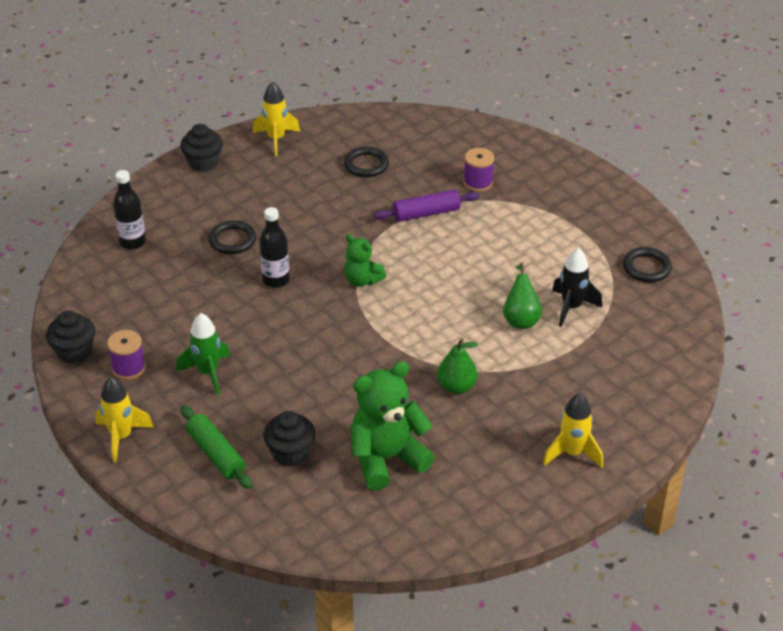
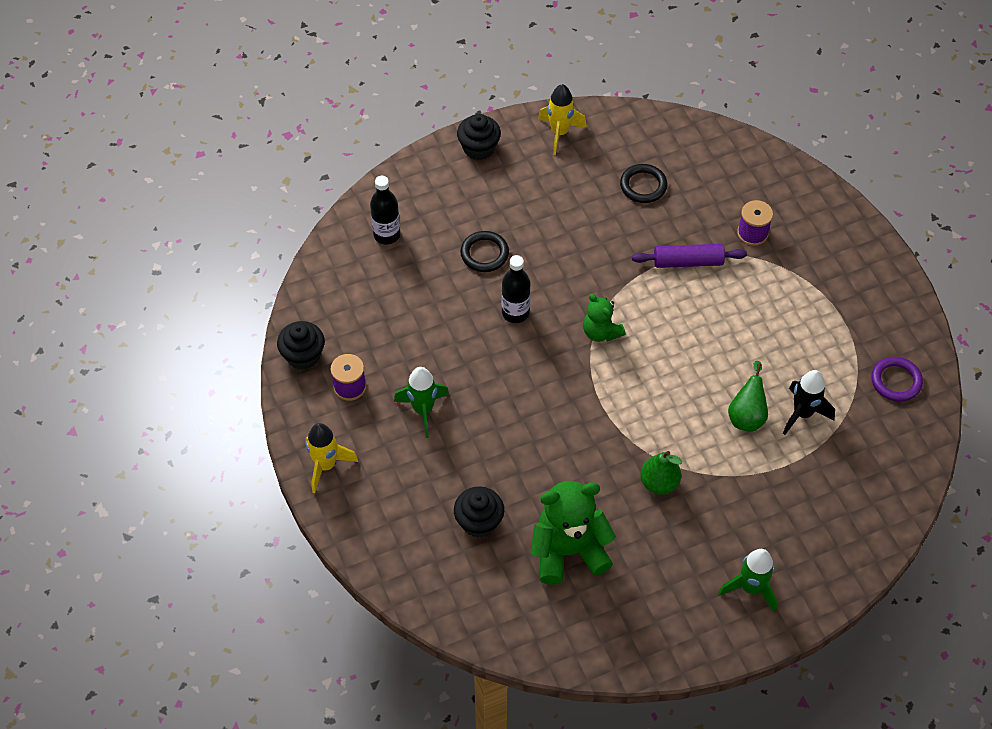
camera: 15 degrees right, 15 degrees up
(216, 454) = (409, 506): green rolling pin -> none
(572, 453) = (750, 588): yellow rocket -> green rocket
(646, 268) = (896, 381): black ring -> purple ring

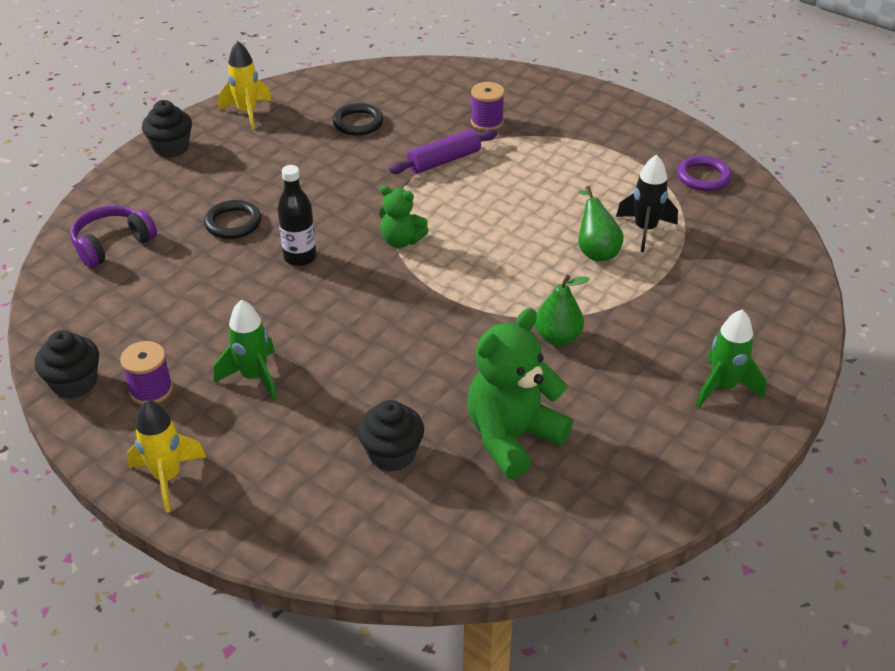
camera: 30 degrees left, 15 degrees down
(386, 235) = (112, 244): black bottle -> purple headphones

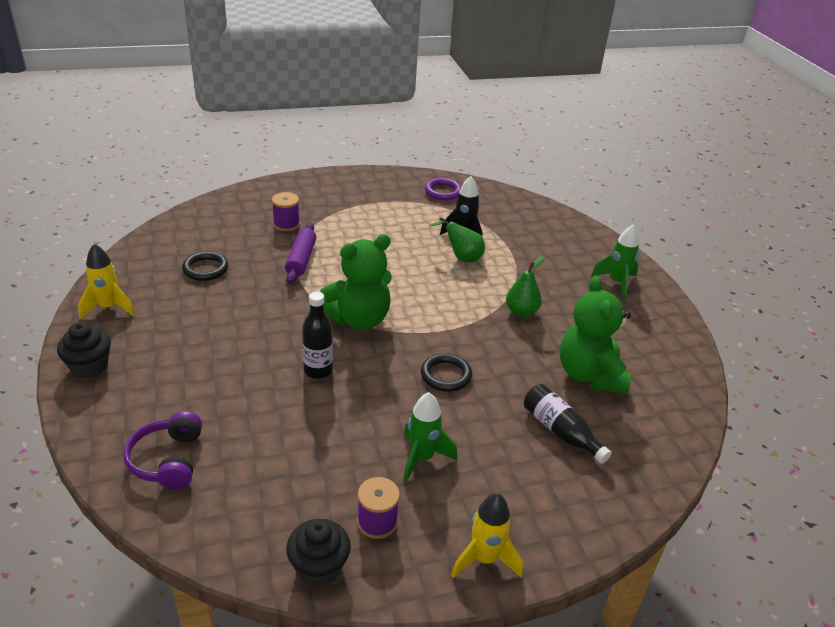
camera: 55 degrees left, 5 degrees down
(233, 223) = (234, 382): black ring -> black ring (446, 375)
(392, 454) = (560, 431): black cupcake -> black bottle
(401, 241) = (359, 319): green teddy bear -> green teddy bear, size x1.77

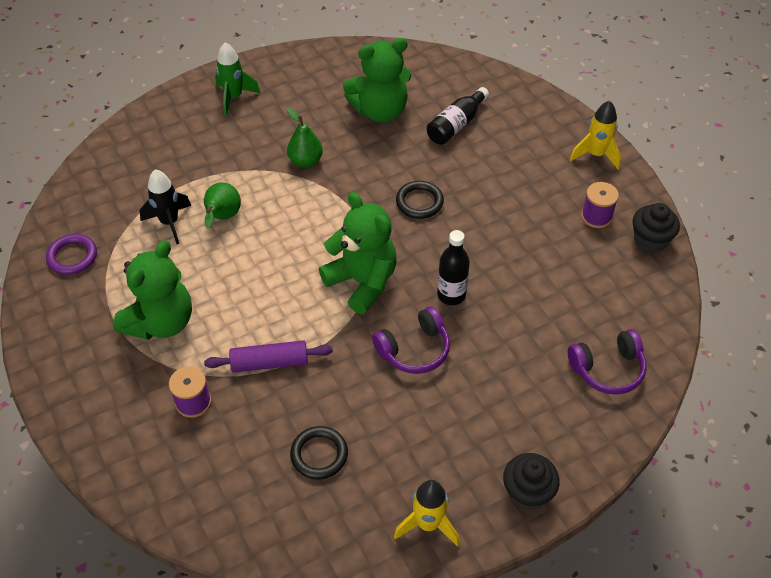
camera: 100 degrees left, 15 degrees up
(270, 334) = (414, 349): none -> purple headphones
(365, 219) = (161, 322): none -> green teddy bear
(422, 458) = (523, 202): green rocket -> none

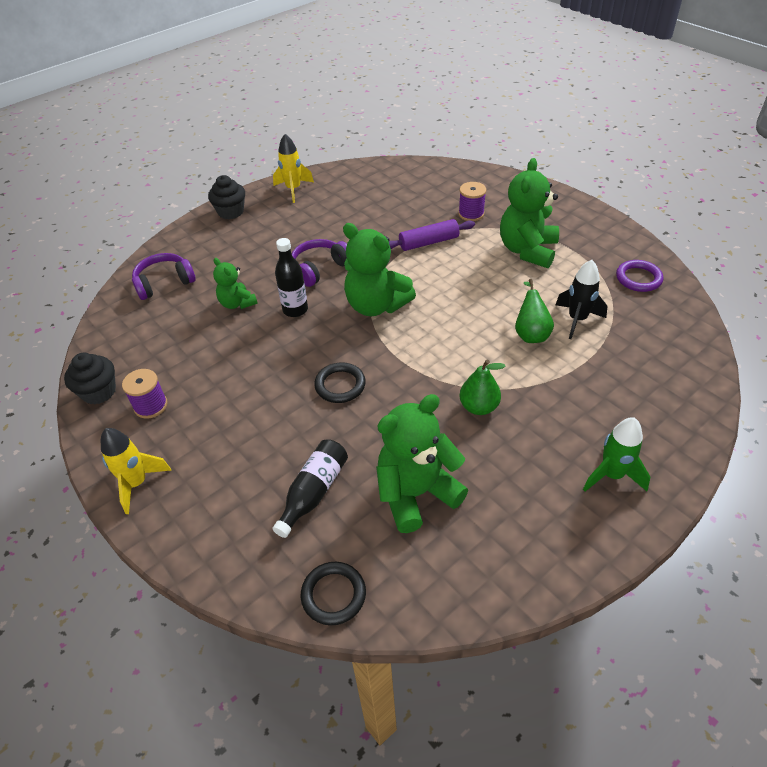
camera: 170 degrees right, 5 degrees down
(319, 454) = (372, 205): black ring -> black ring (333, 595)
(516, 318) = (237, 303): none -> green teddy bear

